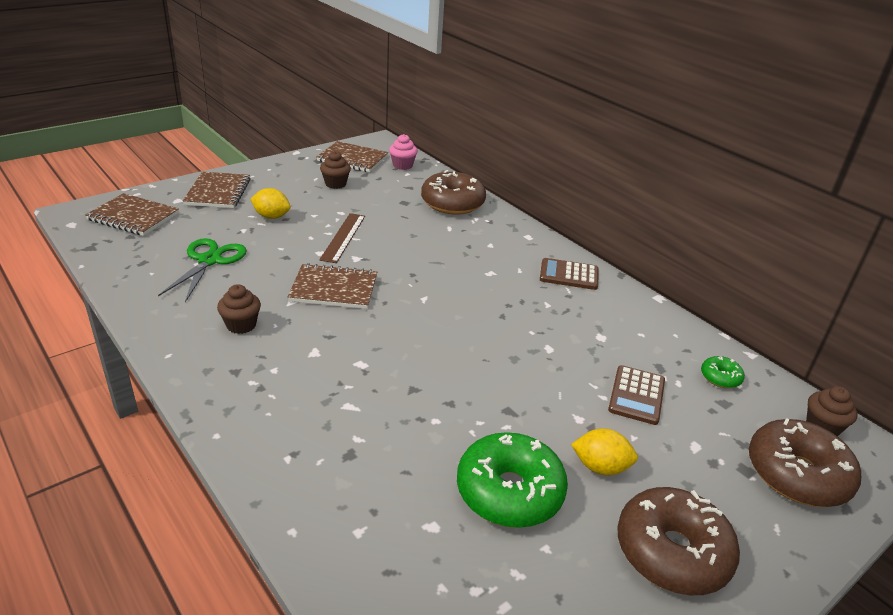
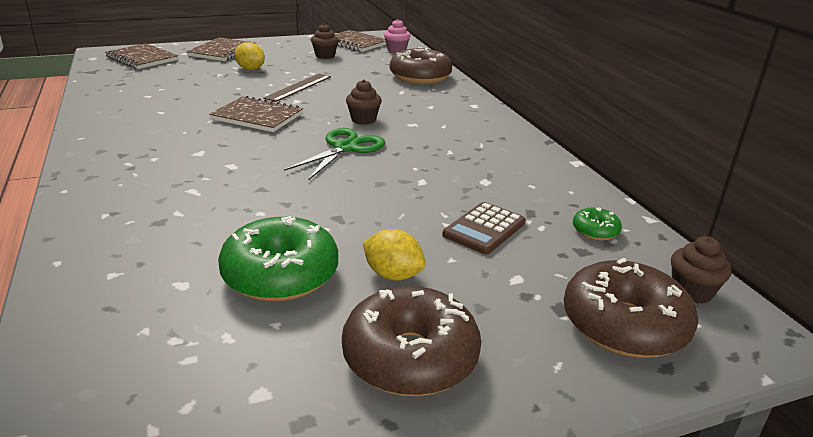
camera: 20 degrees right, 5 degrees down
(209, 260) = (173, 88): green scissors -> green scissors (345, 148)
(241, 325) = (157, 128): brown cupcake -> brown cupcake (363, 120)
(569, 275) = (491, 135): brown calculator -> none

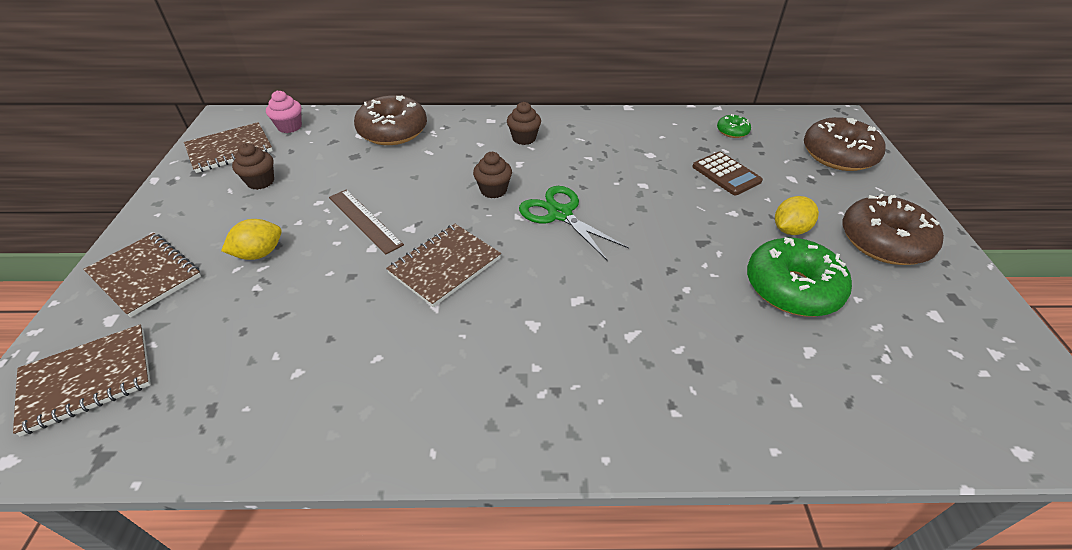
camera: 70 degrees left, 15 degrees up
(691, 292) = (802, 123): brown cupcake -> brown cupcake (524, 138)

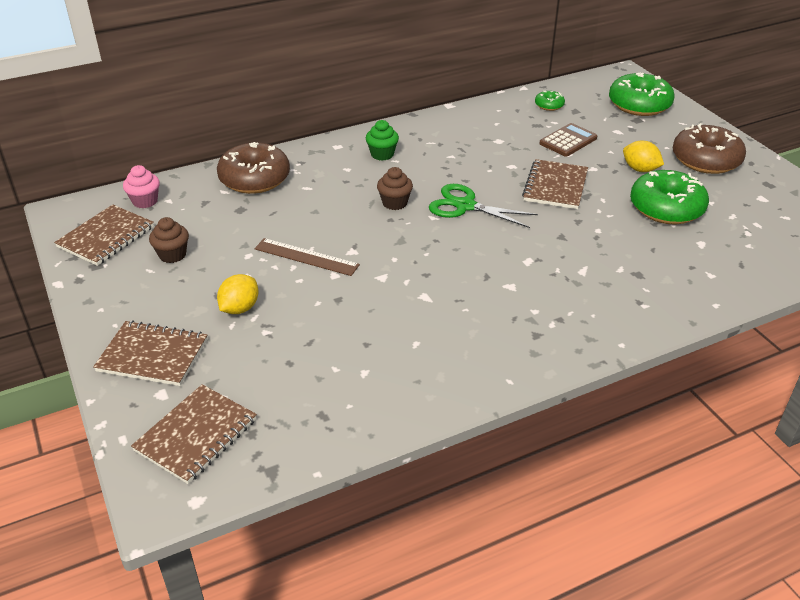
camera: 25 degrees left, 5 degrees down
(445, 266) = (408, 269): brown notebook -> brown notebook (555, 186)
(524, 138) = (382, 154): brown cupcake -> green cupcake
(726, 174) = (568, 141): brown calculator -> brown calculator turned 75 degrees counterclockwise
(789, 230) = (640, 169): yellow lemon -> yellow lemon turned 75 degrees counterclockwise
(838, 155) = (639, 105): brown donut -> green donut

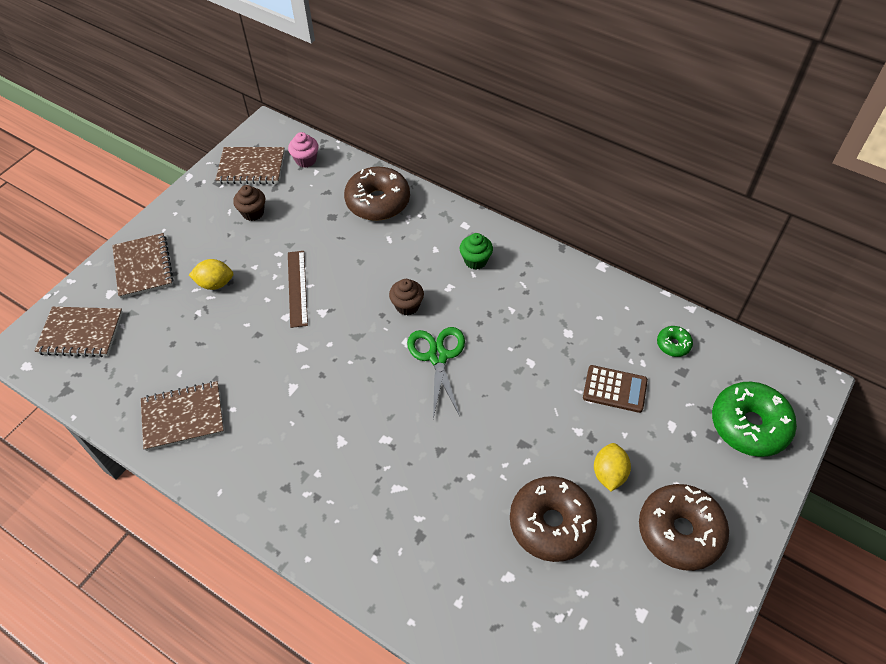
camera: 60 degrees right, 15 degrees up
(555, 186) = (521, 412): brown notebook -> brown notebook (183, 417)
(666, 208) = (551, 523): green donut -> brown donut

